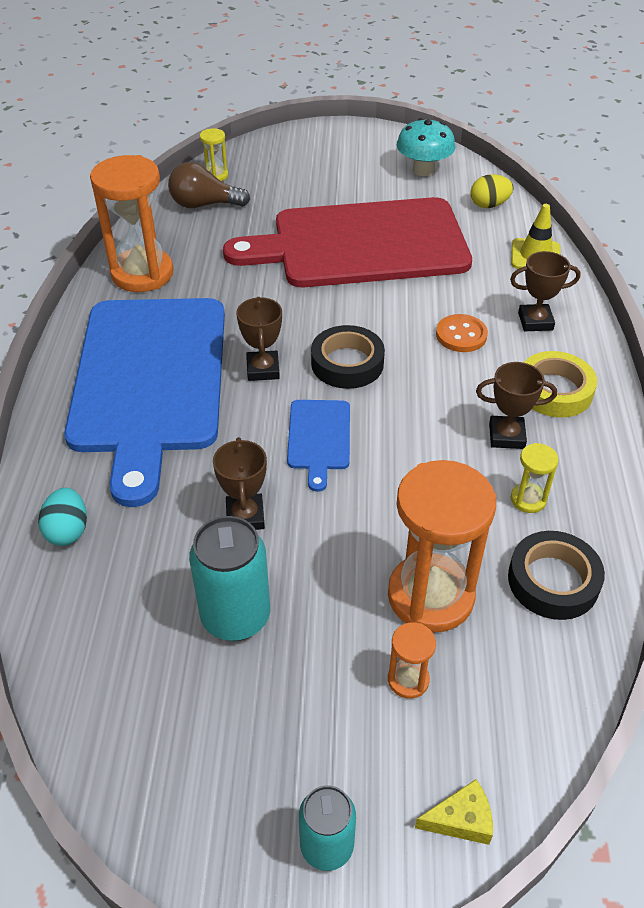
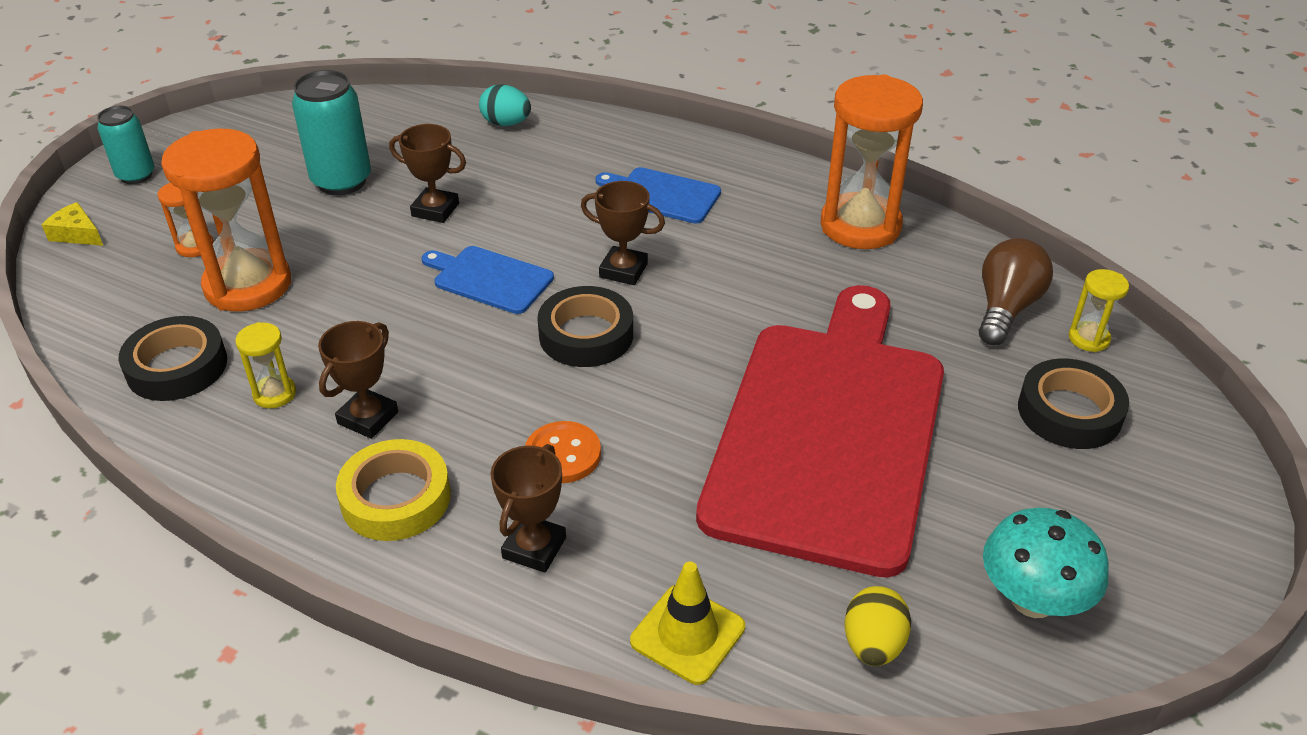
camera: 115 degrees right, 5 degrees down
(149, 380) = (662, 195): blue cutting board -> blue cutting board, size x0.40
(285, 175) = (1069, 412): none -> black tape
(461, 819) = (77, 234): yellow cheese -> yellow cheese turned 105 degrees clockwise

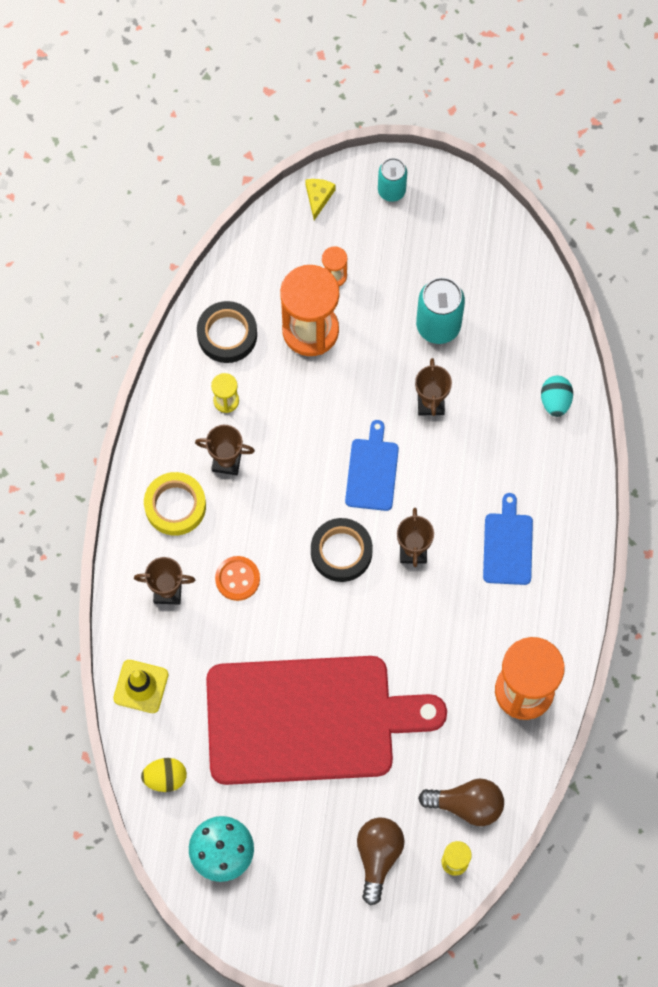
camera: 70 degrees right, 30 degrees up
(1069, 412) = (378, 857): black tape -> brown light bulb

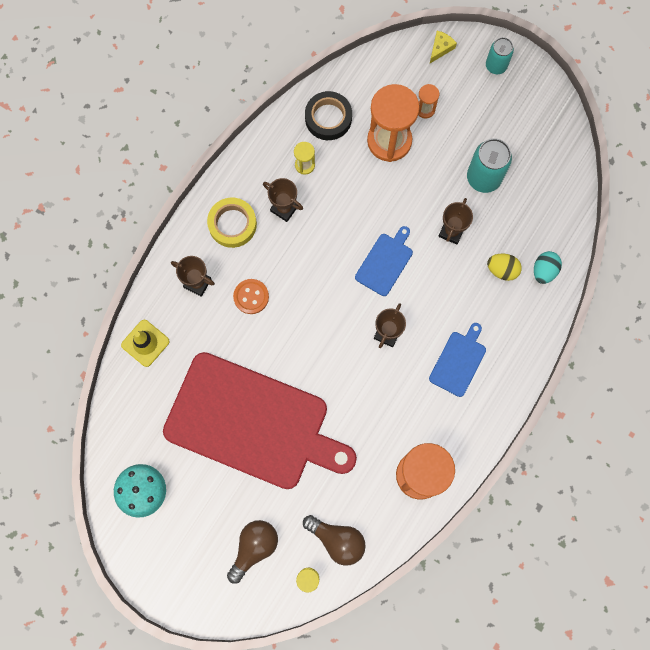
camera: 25 degrees right, 5 degrees up
(165, 778) = (130, 417): yellow egg -> yellow egg (502, 270)
(341, 552) = (335, 311): black tape -> none

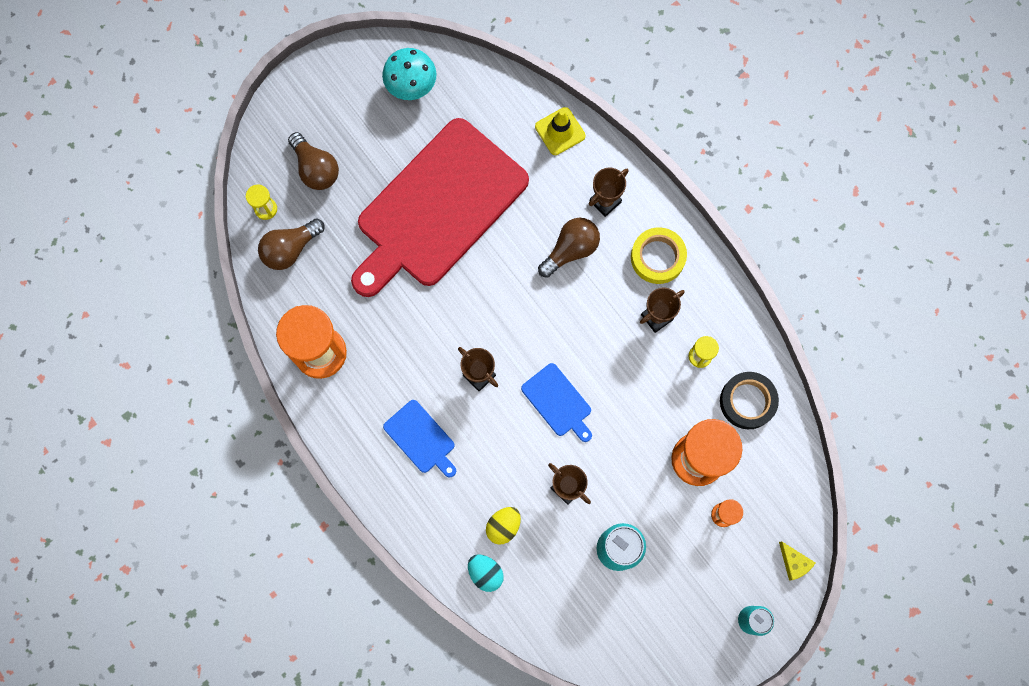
camera: 110 degrees right, 0 degrees up
(251, 297) = (570, 250): orange button -> brown light bulb

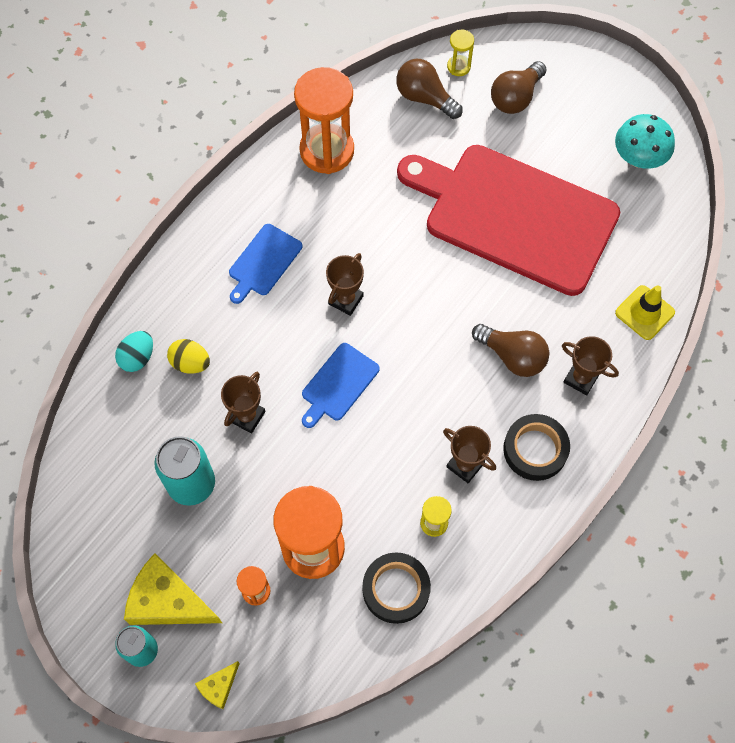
camera: 75 degrees right, 10 degrees down
(657, 257) = (535, 449): yellow tape -> black tape
(714, 590) = (168, 601): none -> yellow cheese

